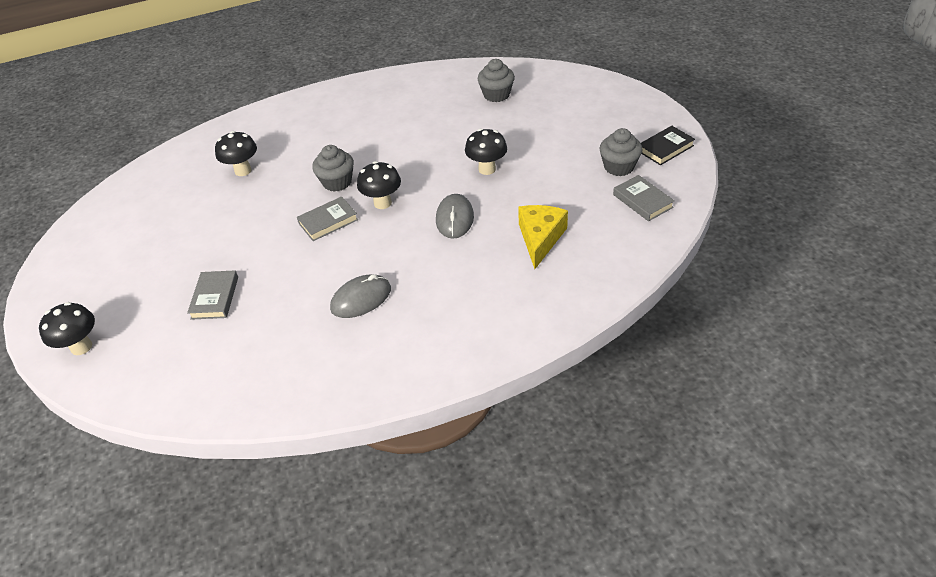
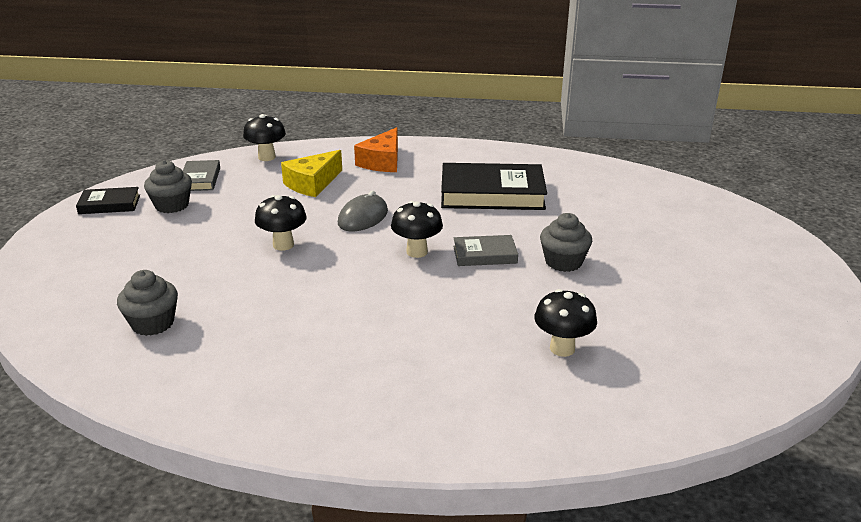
camera: 155 degrees left, 15 degrees down
(81, 347) = (759, 235): black mushroom -> black mushroom (267, 157)
(215, 297) = (625, 231): grey book -> none
(337, 182) = (449, 289): grey cupcake -> grey cupcake (563, 262)
(361, 299) = (492, 193): grey mouse -> black book
(508, 301) = (382, 161): none -> orange cheese

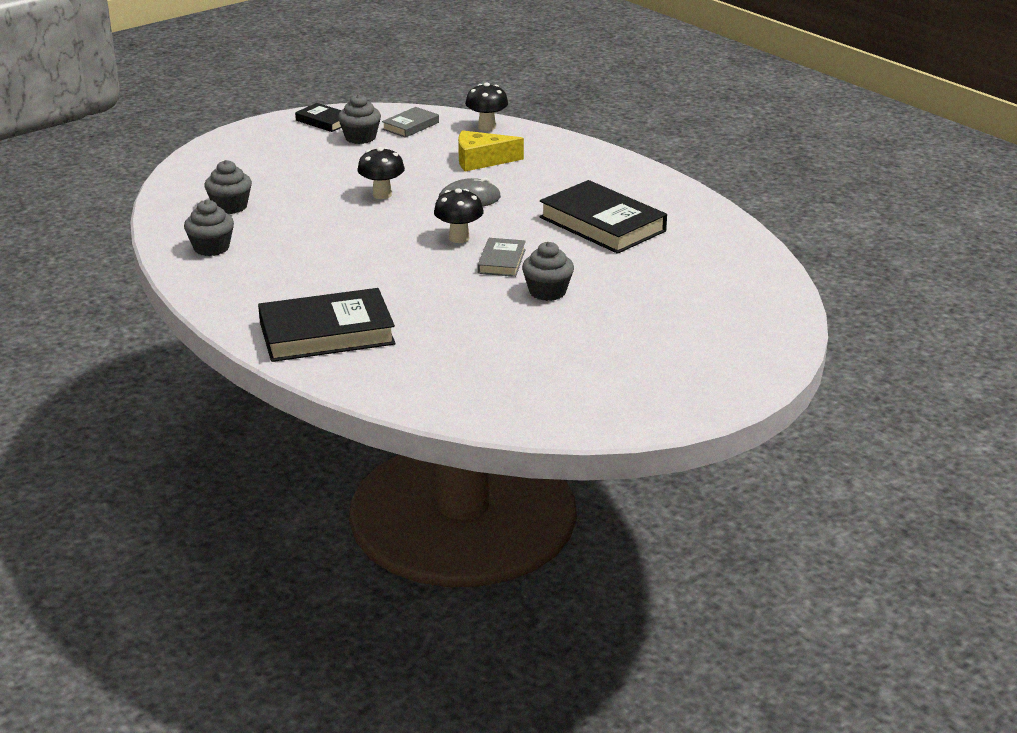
camera: 45 degrees right, 0 degrees up
(208, 376) = (211, 248): none -> grey cupcake
(382, 161) = (568, 165): orange cheese -> none
(482, 400) = (326, 333): none -> black book
(484, 255) = (501, 261): grey book -> grey book turned 60 degrees clockwise
(562, 348) = (429, 335): black mushroom -> none

